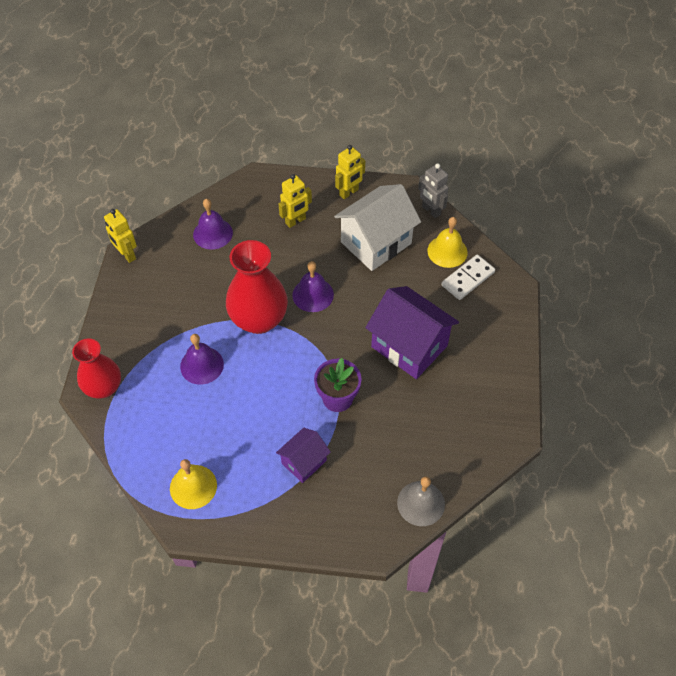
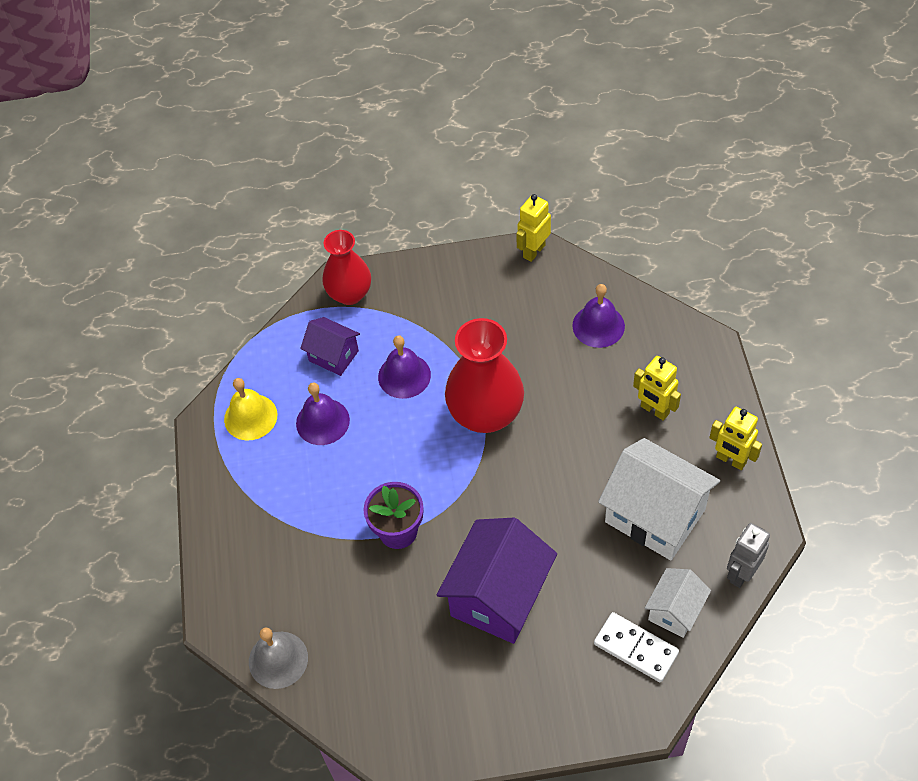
camera: 80 degrees right, 0 degrees up
(304, 462) = (304, 517): purple house -> purple house (333, 356)
(313, 294) = (542, 463): purple bell -> purple bell (322, 421)
(447, 251) = (675, 611): yellow bell -> white house

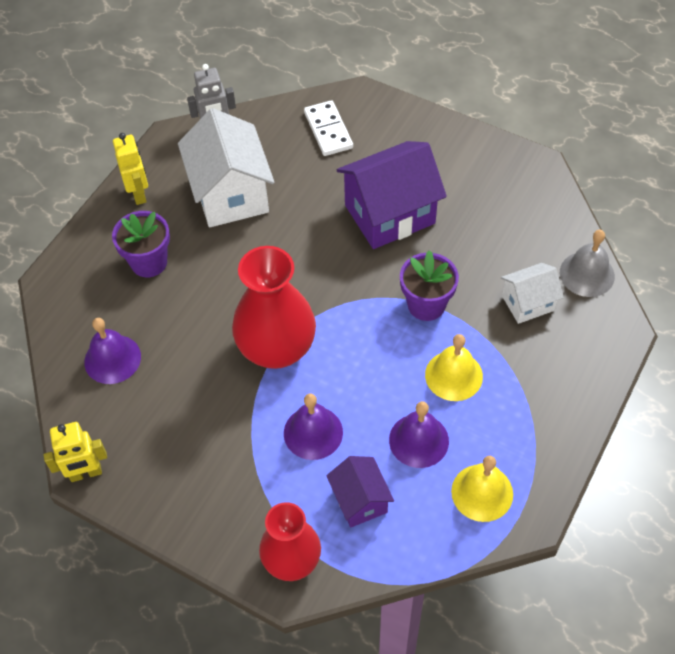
camera: 145 degrees left, 0 degrees up
(331, 487) = (453, 375): none -> yellow bell
(654, 410) = (149, 262): yellow robot -> purple flower pot
(675, 611) = (281, 134): white house -> white house (528, 303)

